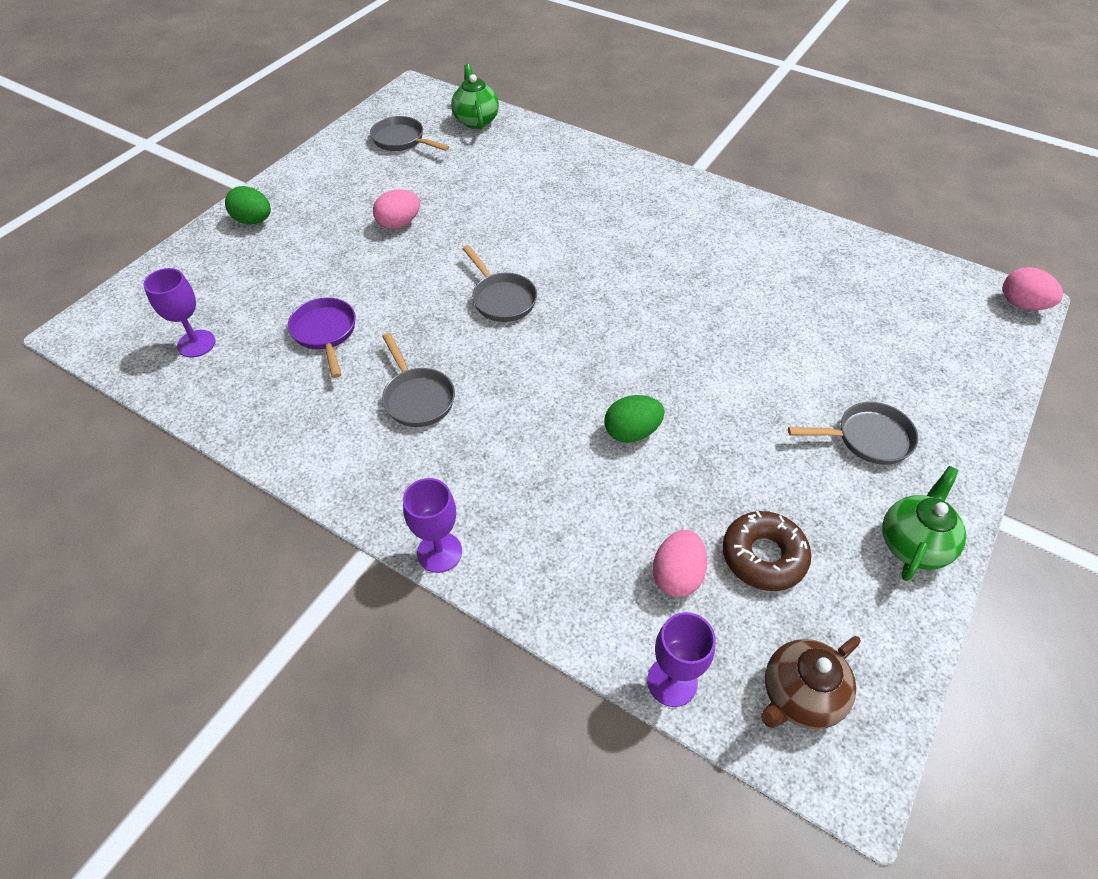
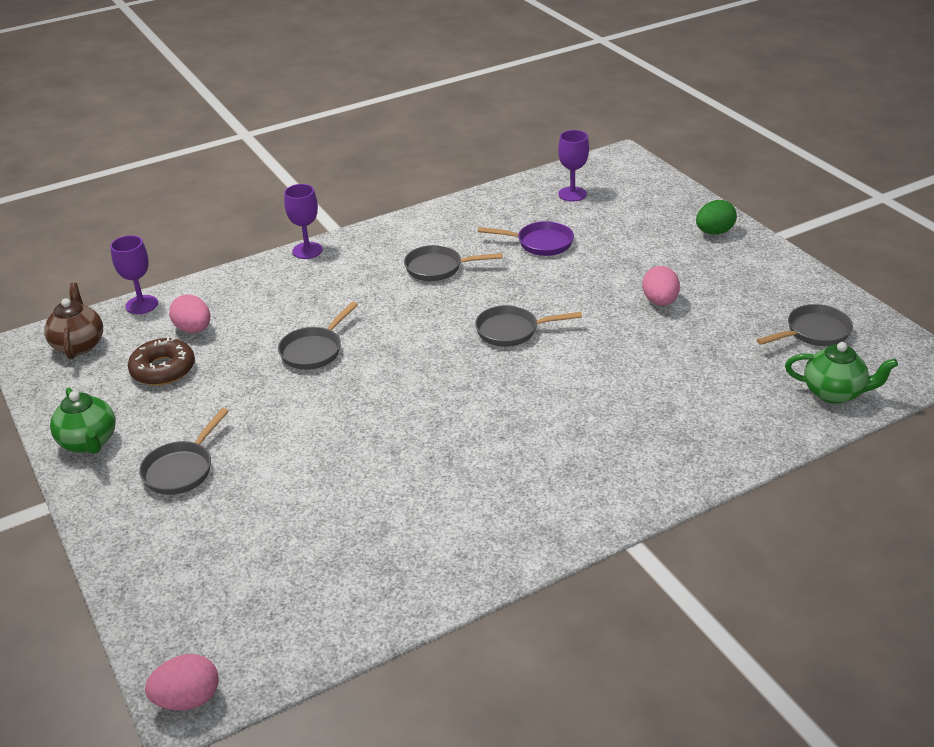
camera: 120 degrees right, 15 degrees down
(631, 432) = (314, 350): green egg -> grey pan

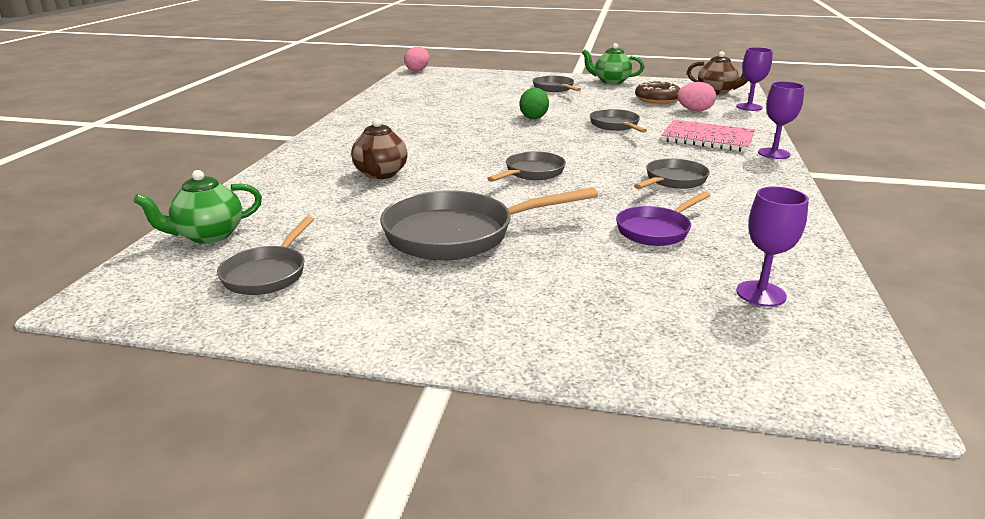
camera: 130 degrees right, 10 degrees down
(298, 290) = (707, 138): none -> pink notebook
(630, 400) = (380, 174): none -> brown teapot
(660, 301) = (458, 234): pink egg -> grey pan
(714, 232) = (522, 334): green egg -> green egg (533, 117)

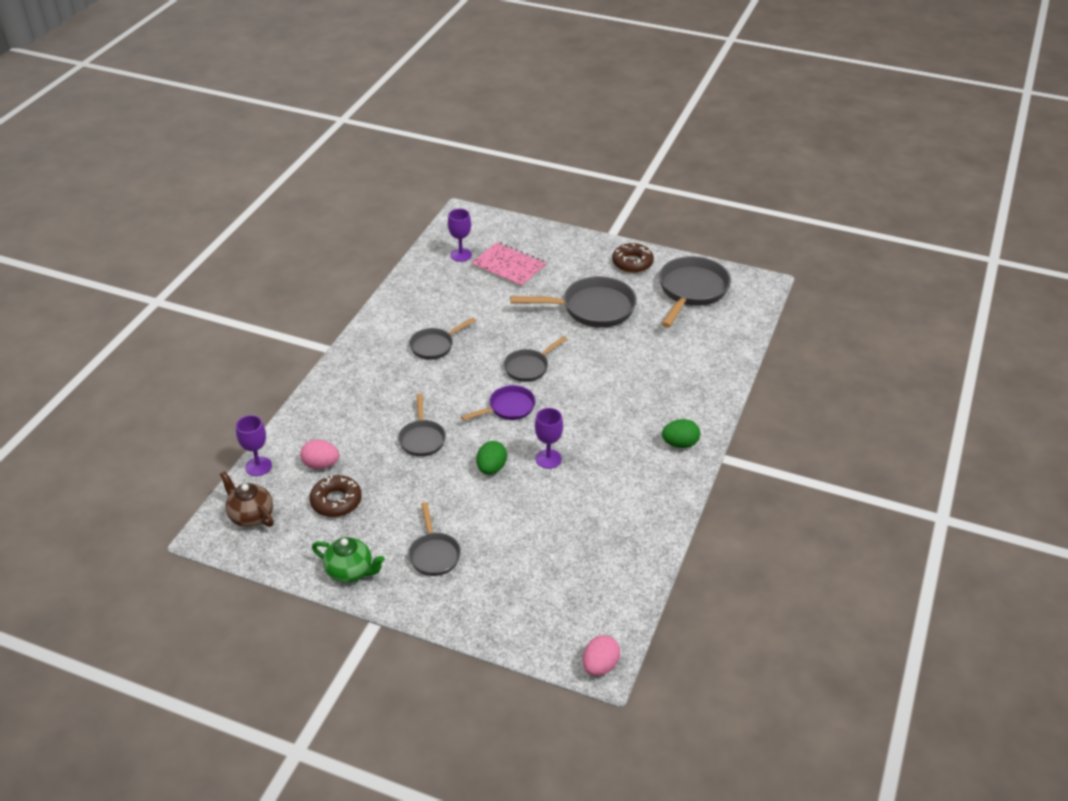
camera: 170 degrees left, 15 degrees up
(209, 235) = (735, 323): green teapot -> none
(268, 273) = (691, 291): grey pan -> grey pan, size x1.73
(340, 138) = (680, 444): none -> green egg
(380, 174) = (640, 378): brown teapot -> none
(384, 313) = (632, 263): none -> brown donut
(656, 230) = (480, 299): purple pan -> purple pan (508, 408)
(707, 138) = (359, 403): pink notebook -> pink notebook (509, 267)
(774, 153) = (329, 373): purple goblet -> purple goblet (548, 459)

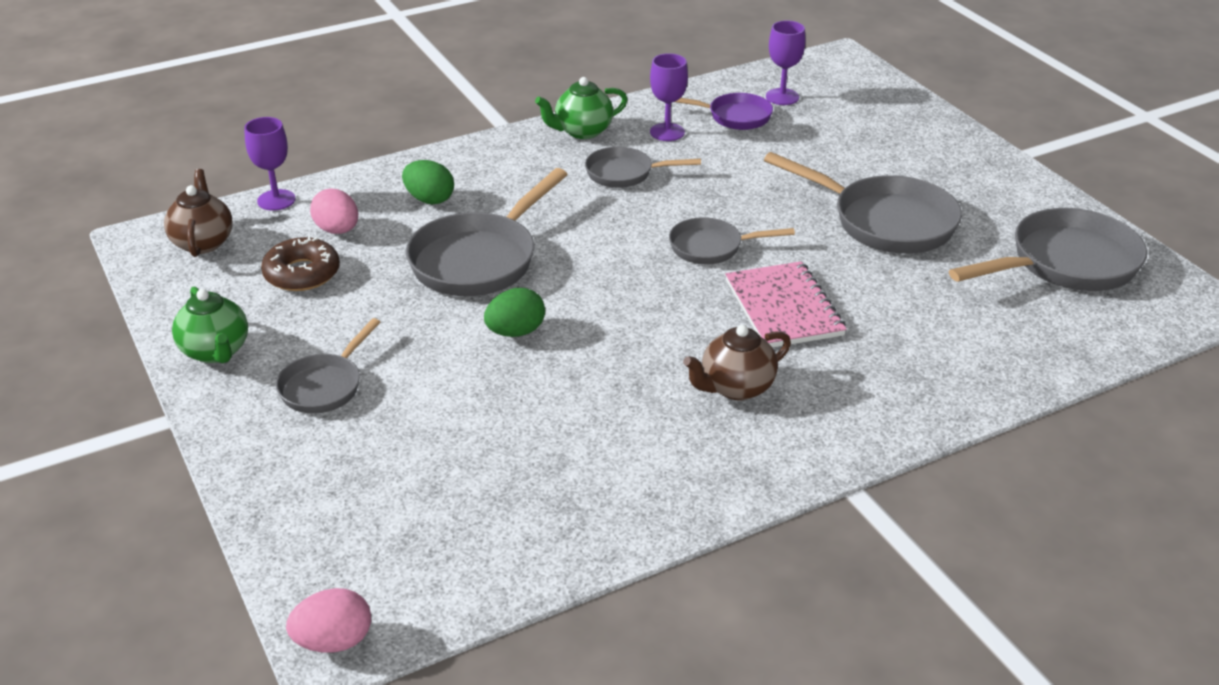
camera: 40 degrees right, 5 degrees down
(380, 330) = (582, 131): none -> green teapot
(422, 438) = (479, 259): grey pan -> grey pan, size x1.73
(508, 408) = (625, 278): purple pan -> purple pan (734, 116)
(509, 267) = (829, 132): pink notebook -> pink notebook (784, 308)
(548, 459) = (599, 359): purple goblet -> purple goblet (667, 132)
(624, 437) = (736, 387): none -> brown teapot
(632, 263) = (1013, 195): brown donut -> none
(680, 444) = (806, 437): green egg -> green egg (429, 199)

